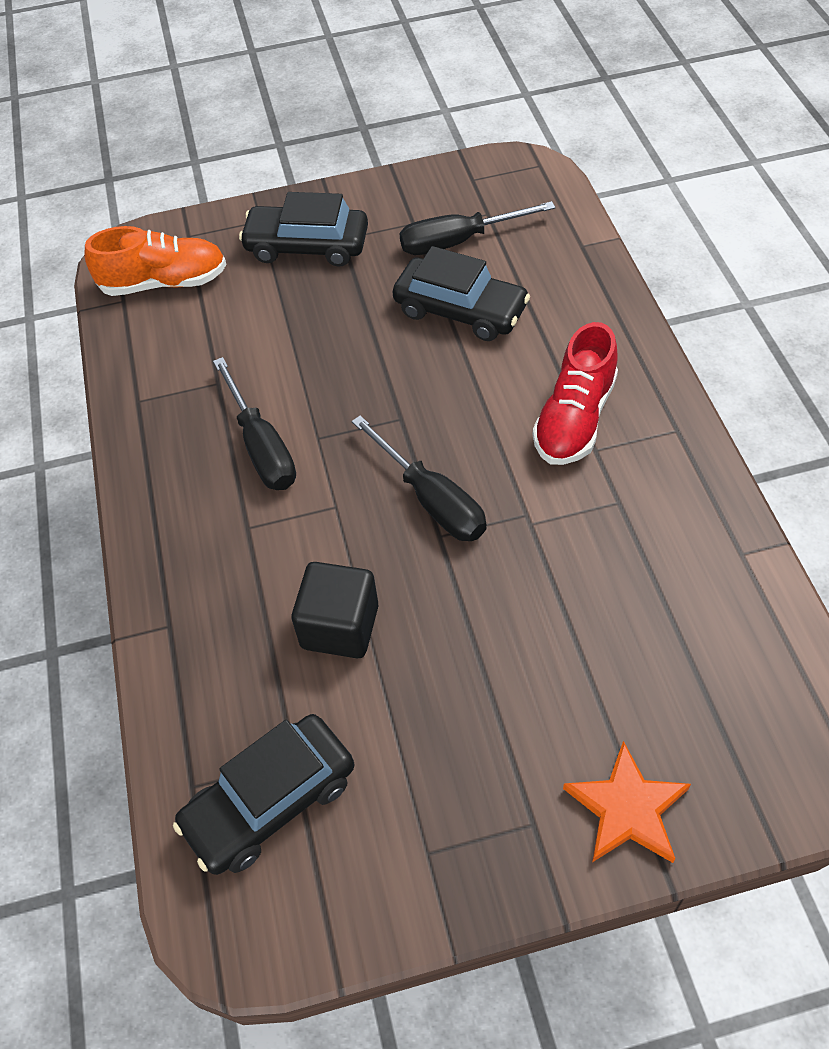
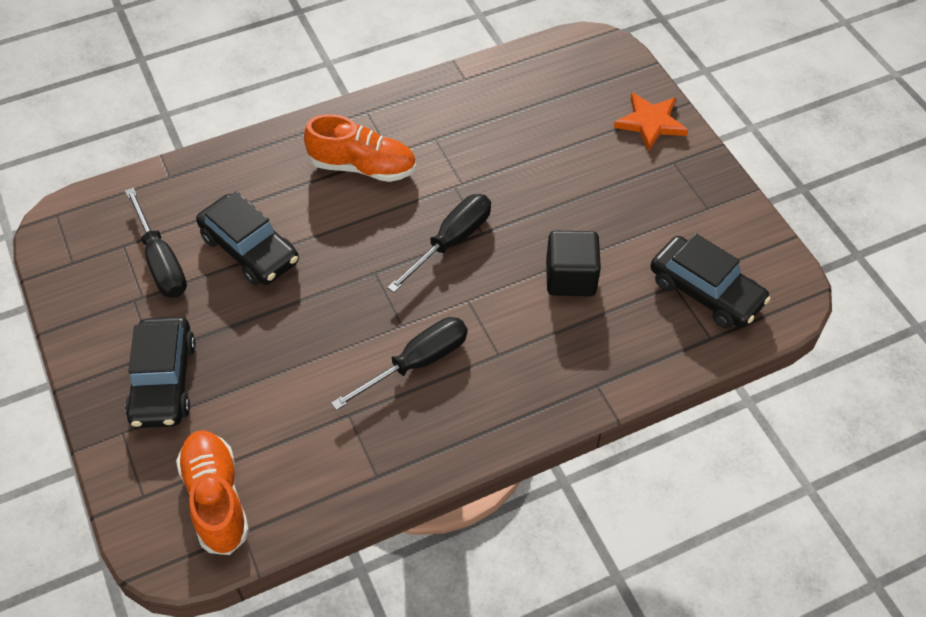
camera: 105 degrees left, 0 degrees up
(460, 310) = (250, 249): black car -> black car turned 120 degrees clockwise
(574, 419) = (363, 167): red shoe -> orange shoe

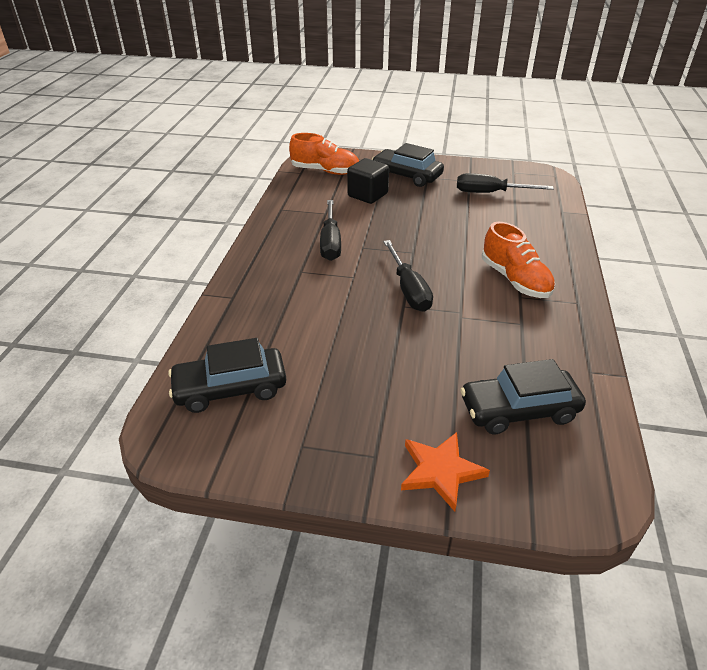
camera: 125 degrees right, 15 degrees down
(250, 249) = (474, 219): black car -> black car (518, 410)
(363, 167) = (515, 280): orange shoe -> orange shoe turned 75 degrees counterclockwise
(570, 278) = (321, 326): black cube -> black cube (367, 195)

